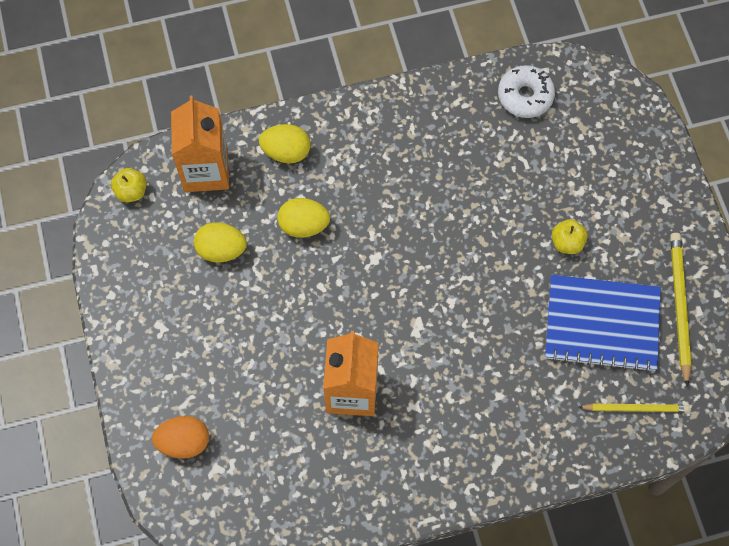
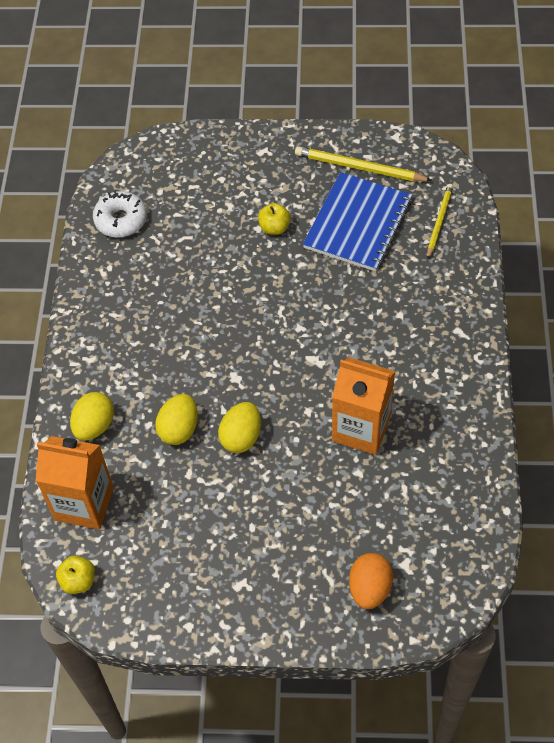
camera: 70 degrees left, 10 degrees down
(221, 250) = (177, 508): yellow egg -> yellow egg (241, 437)

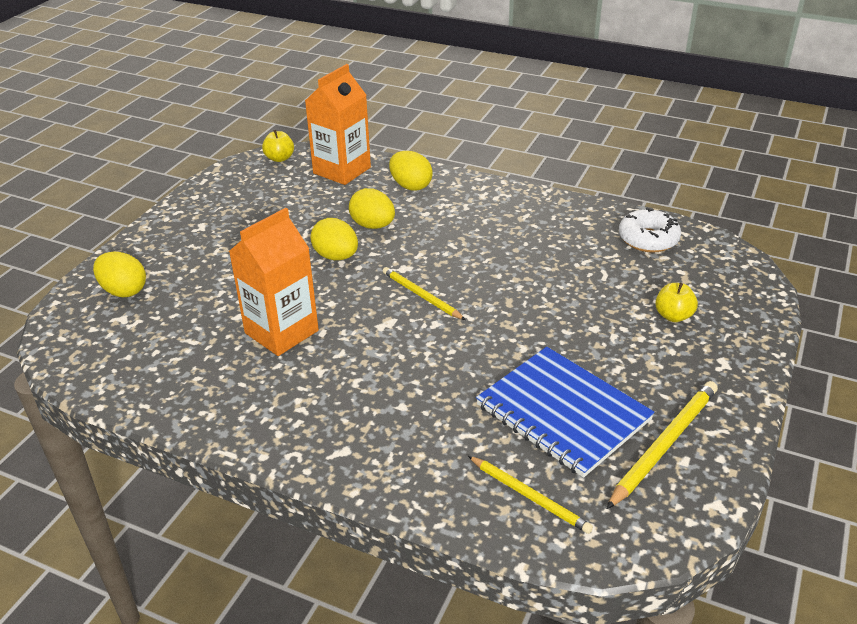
camera: 110 degrees right, 20 degrees down
(269, 350) = (421, 296): none -> yellow pencil
(274, 228) = (589, 340): yellow apple -> yellow apple (673, 316)
(369, 588) = (124, 291): orange egg -> yellow egg

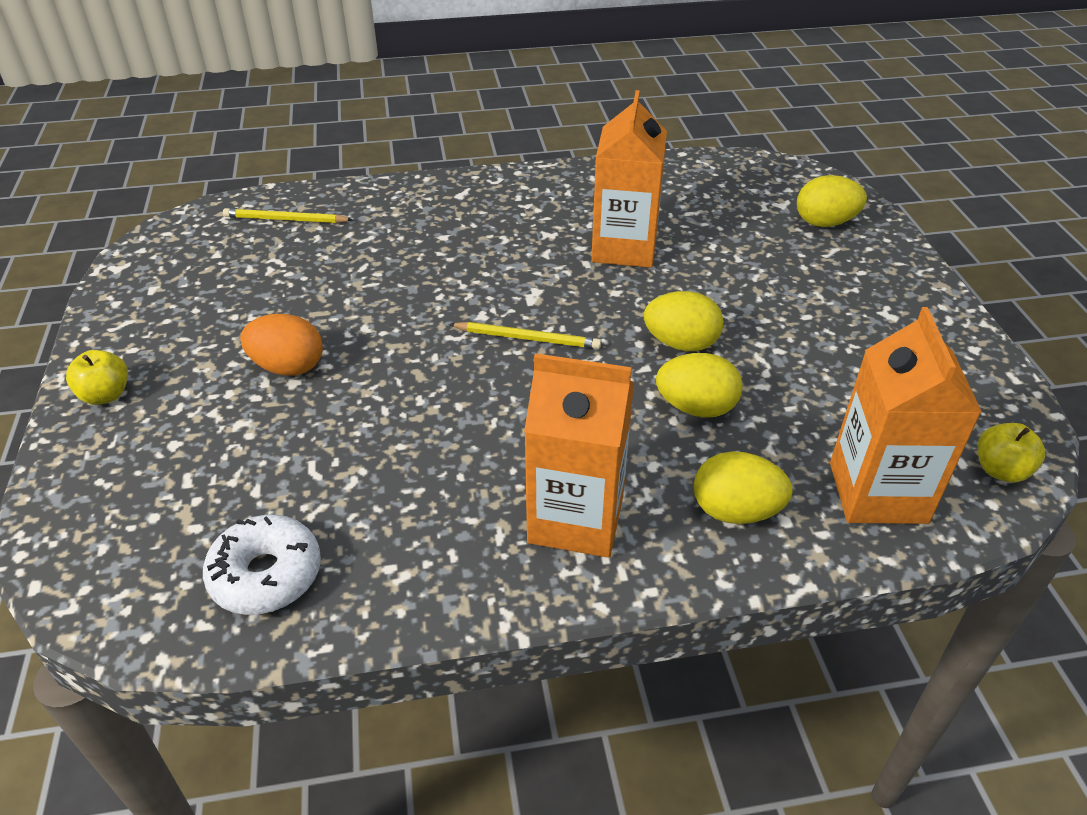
camera: 145 degrees right, 5 degrees up
(484, 208) = (576, 518): none -> orange carton
(563, 412) = (287, 284): blue notebook -> none
(593, 339) = (288, 367): none -> orange egg
(664, 444) = (175, 294): yellow pencil -> none
(673, 316) = (192, 440): yellow apple -> yellow apple (106, 395)

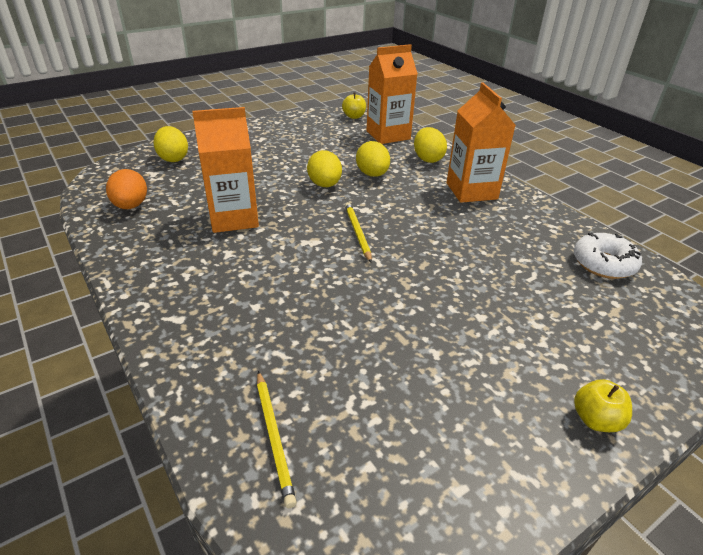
camera: 115 degrees left, 5 degrees down
(288, 367) = (470, 325): orange egg -> orange egg (131, 206)

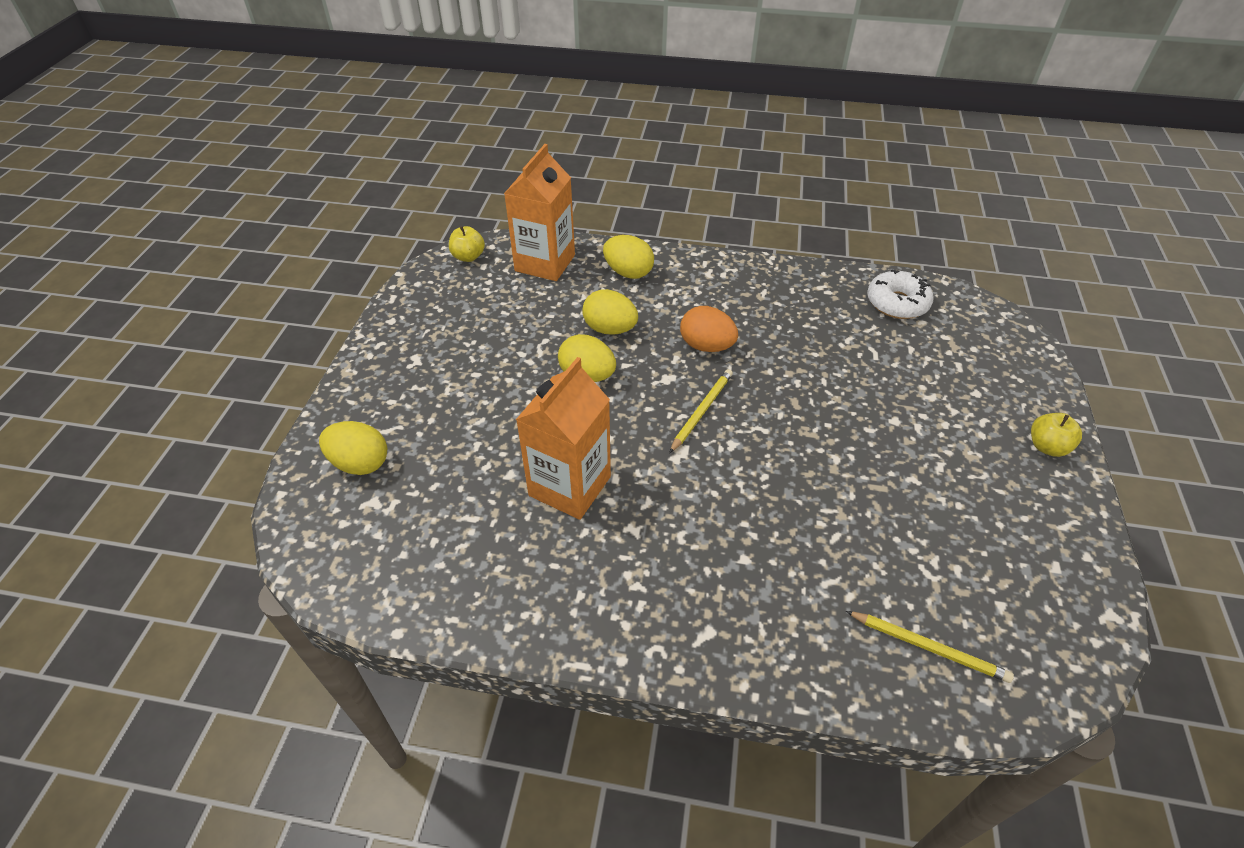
camera: 45 degrees left, 10 degrees up
(131, 206) = (433, 564): orange egg -> orange egg (706, 346)
(357, 233) = (701, 411): yellow pencil -> yellow pencil turned 90 degrees clockwise
(471, 191) = (718, 289): orange carton -> none

